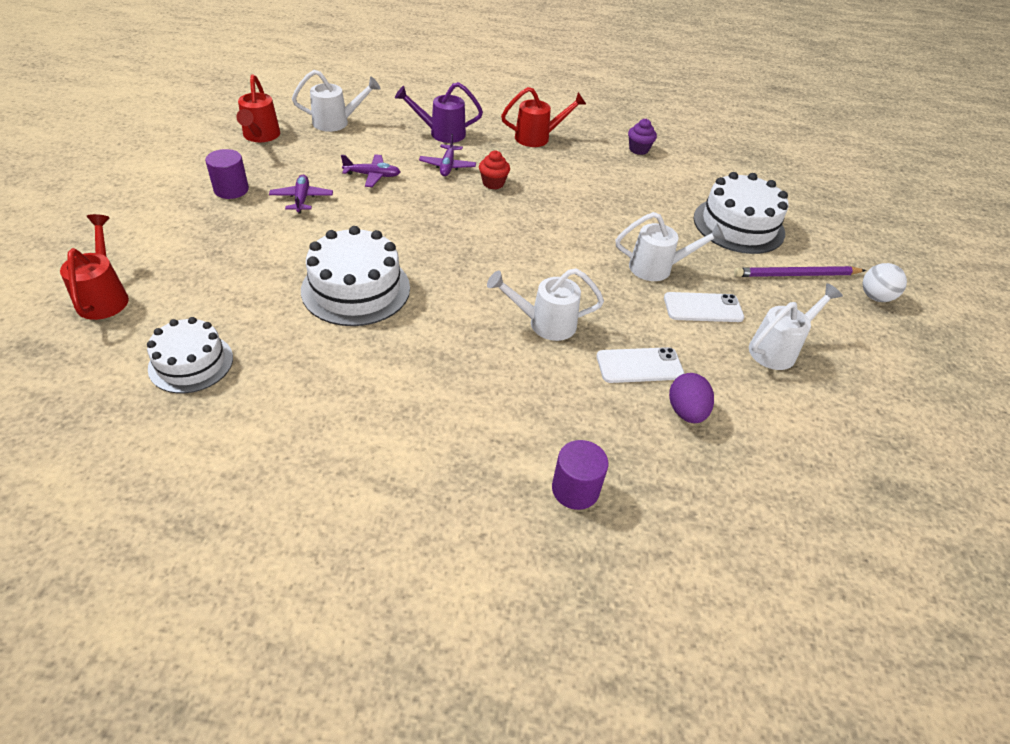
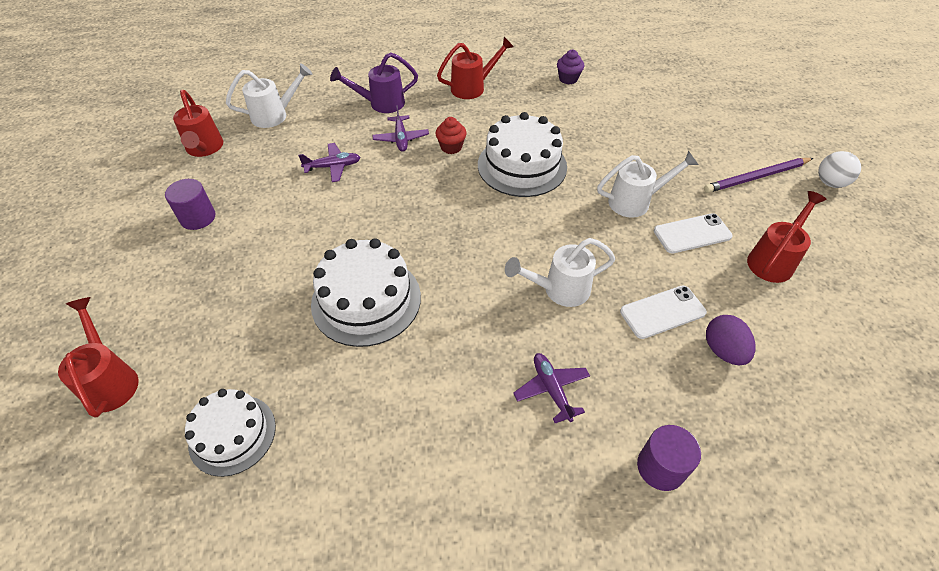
camera: 10 degrees left, 5 degrees up
(302, 199) = (273, 210): purple plane -> purple plane (551, 389)
(738, 225) = (687, 138): white cake -> white cake (522, 166)
(778, 349) = (773, 260): white watering can -> red watering can

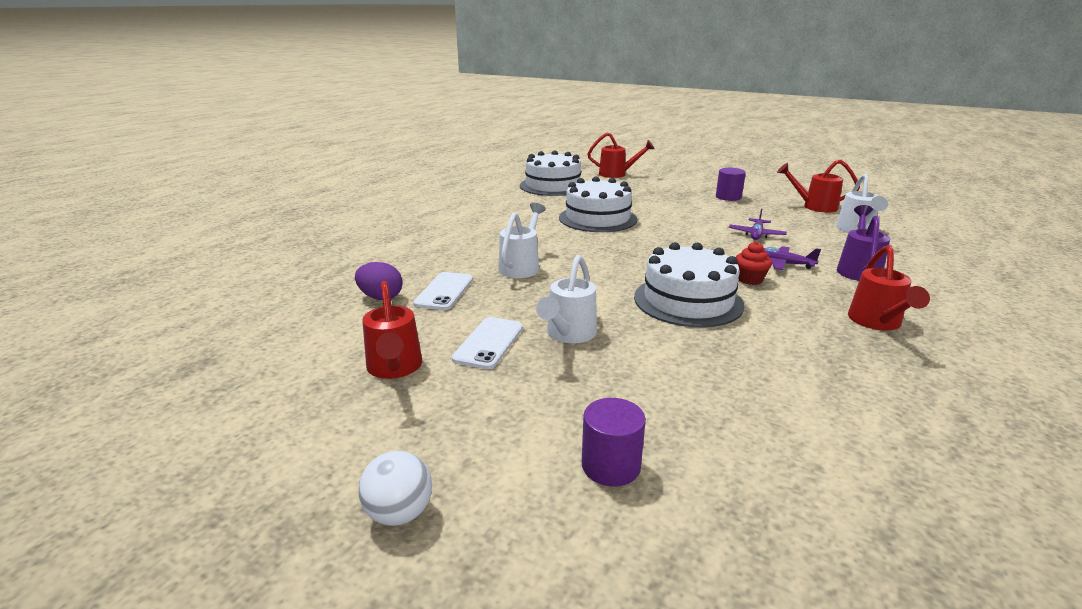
camera: 125 degrees right, 25 degrees down
(232, 434) = (553, 186): white cake -> white cake, size x1.52
(551, 389) = (459, 241): purple plane -> none
(568, 79) = (879, 401): purple cupcake -> none
(660, 467) = (370, 249): purple cylinder -> purple cylinder (611, 465)
(756, 177) = (500, 442): purple pencil -> none

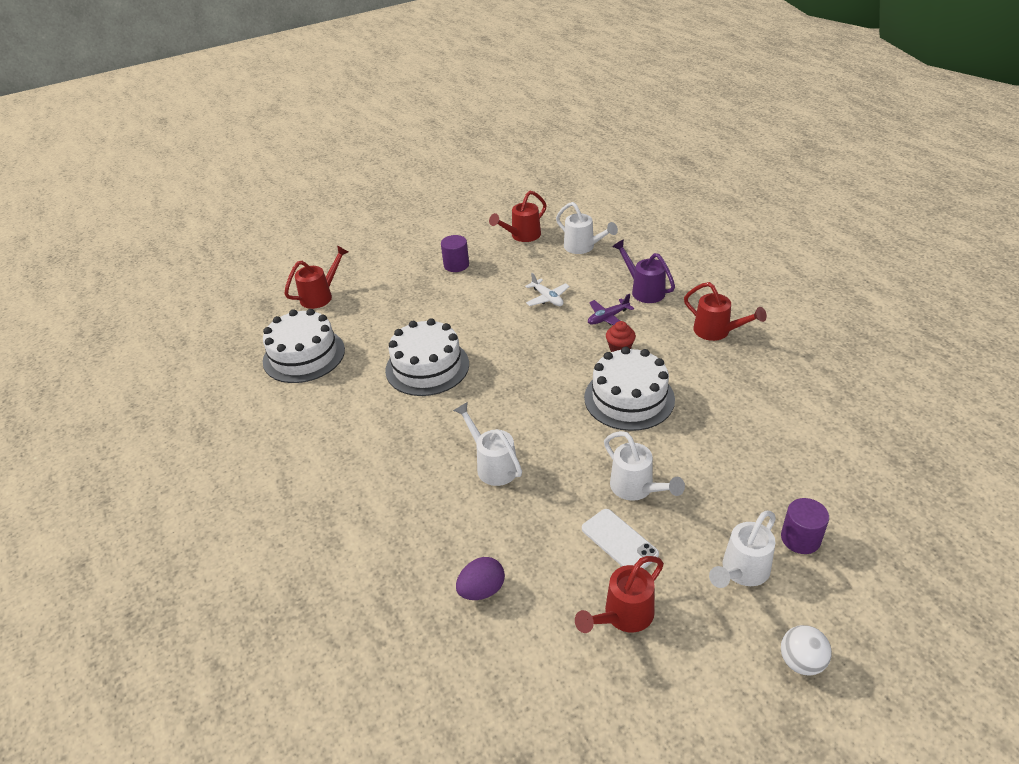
camera: 55 degrees left, 15 degrees up
(394, 368) = (623, 616): red watering can -> red watering can turned 120 degrees clockwise
(444, 291) = (504, 538): white phone -> none
(512, 429) = (741, 572): none -> white watering can
(756, 234) = (547, 298): purple plane -> white plane

